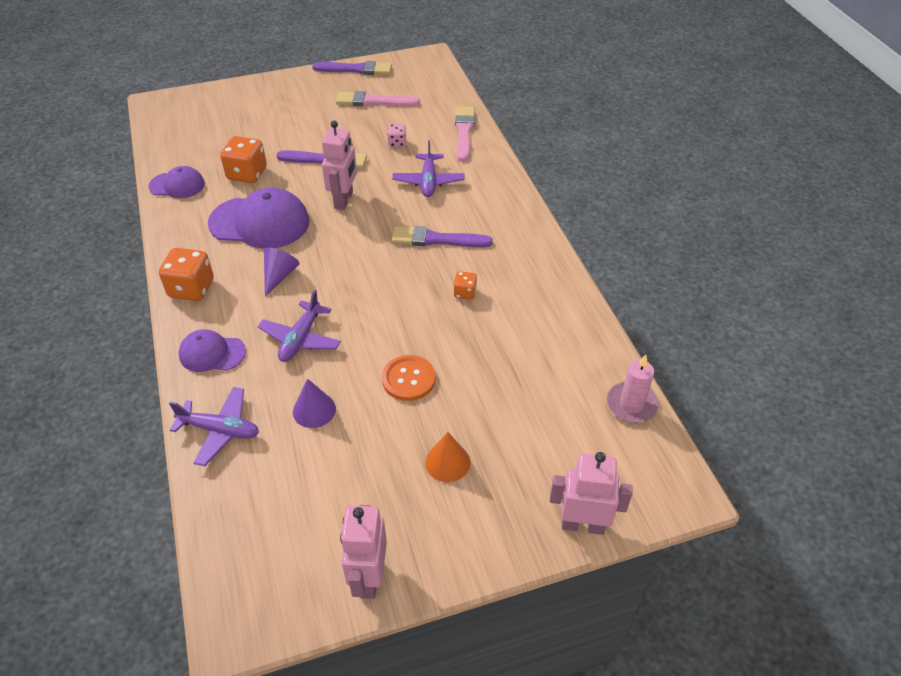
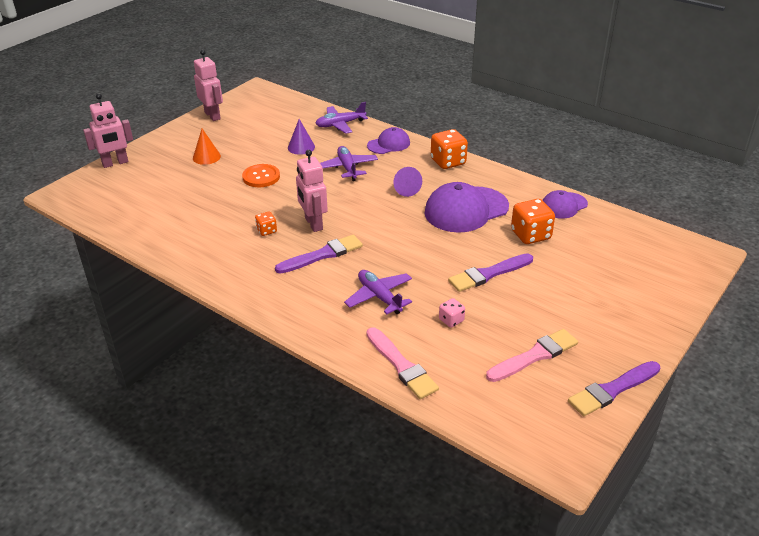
camera: 145 degrees right, 10 degrees down
(344, 200) = (429, 250): pink robot -> pink robot (313, 224)
(631, 404) = (107, 218): pink candle -> none

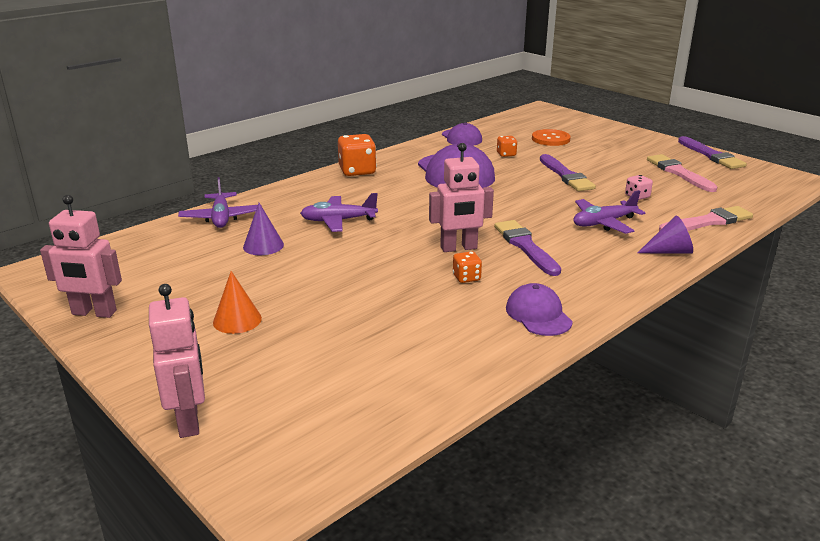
camera: 80 degrees left, 10 degrees down
(212, 115) = (94, 313): pink robot -> pink robot turned 150 degrees counterclockwise
(261, 177) = (327, 277): orange button -> orange button (550, 139)
(389, 144) = (296, 195): purple cap -> purple cap (538, 315)
(405, 189) = (402, 195): purple cone -> purple cone (669, 251)
(530, 235) = (506, 154): orange dice -> orange dice, size x0.54

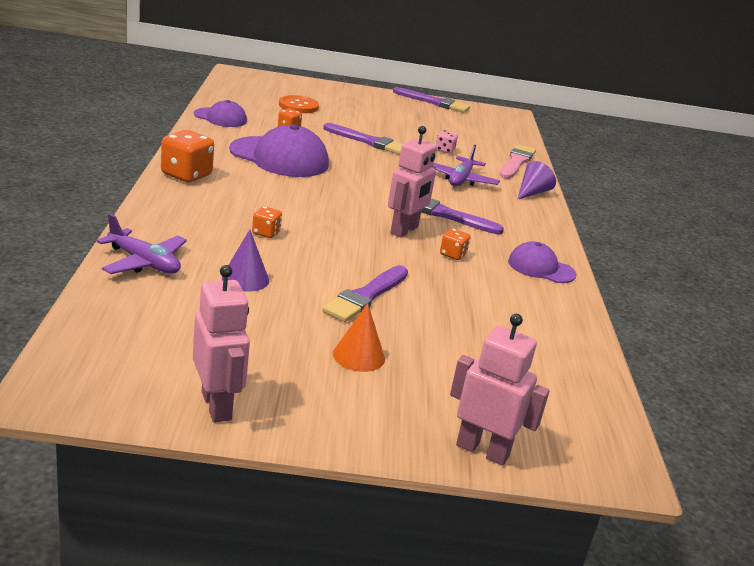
camera: 50 degrees left, 0 degrees up
(94, 313) = (217, 406): pink robot -> pink robot turned 75 degrees counterclockwise
(326, 284) = (366, 296): none -> purple brush
(338, 221) = (266, 233): purple plane -> orange dice
(679, 173) = (438, 123): pink brush -> none

